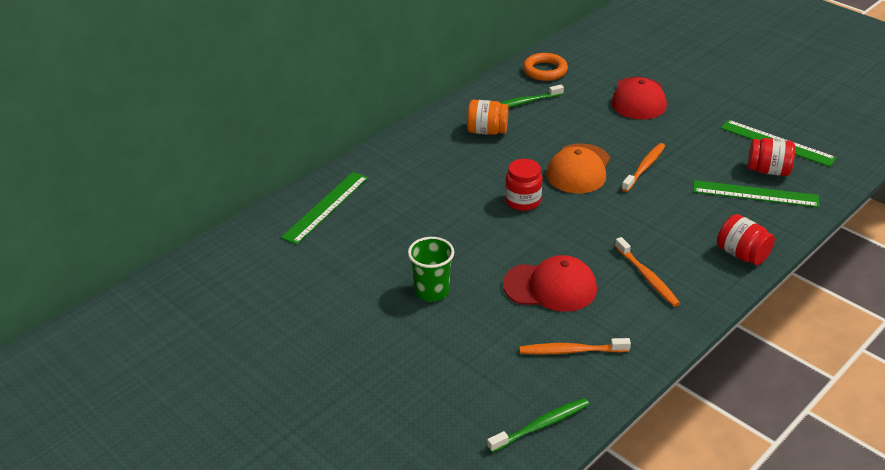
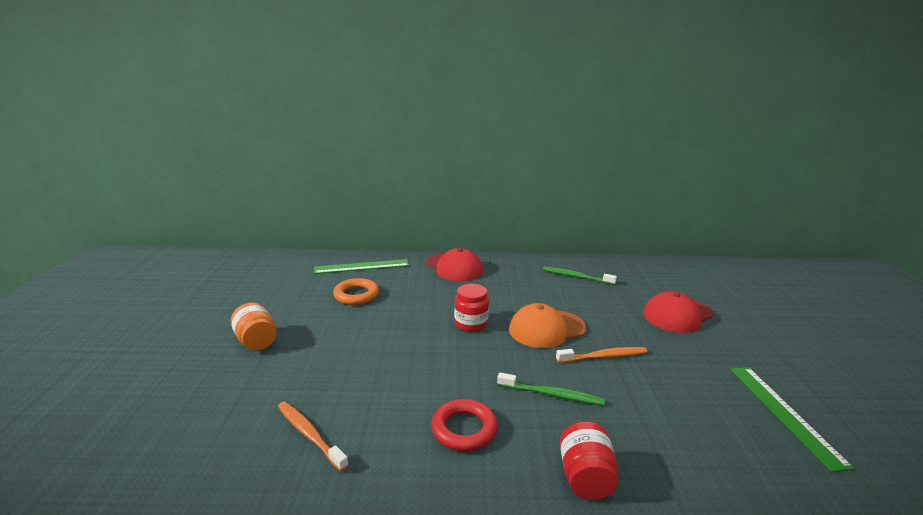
camera: 45 degrees right, 15 degrees down
(432, 291) = (318, 335): green cup -> none
(487, 131) = (522, 279): orange jar -> orange jar (256, 341)
(540, 425) = (185, 467): green toothbrush -> green toothbrush (551, 394)
(545, 70) = (625, 268): orange ring -> orange ring (356, 295)
(550, 287) = (384, 383): red cap -> red cap (454, 267)
(647, 277) = (464, 429): orange toothbrush -> red ring
(755, 194) = (687, 438): green ruler -> none
(768, 170) = (735, 429): red jar -> none

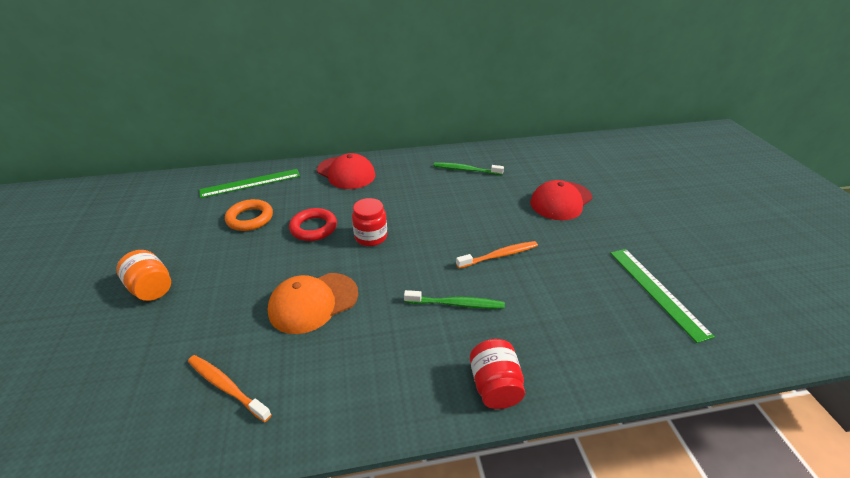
camera: 10 degrees left, 15 degrees up
(464, 429) = (378, 355): red ring -> red ring (313, 228)
(546, 329) = (444, 232): orange cap -> orange cap (313, 302)

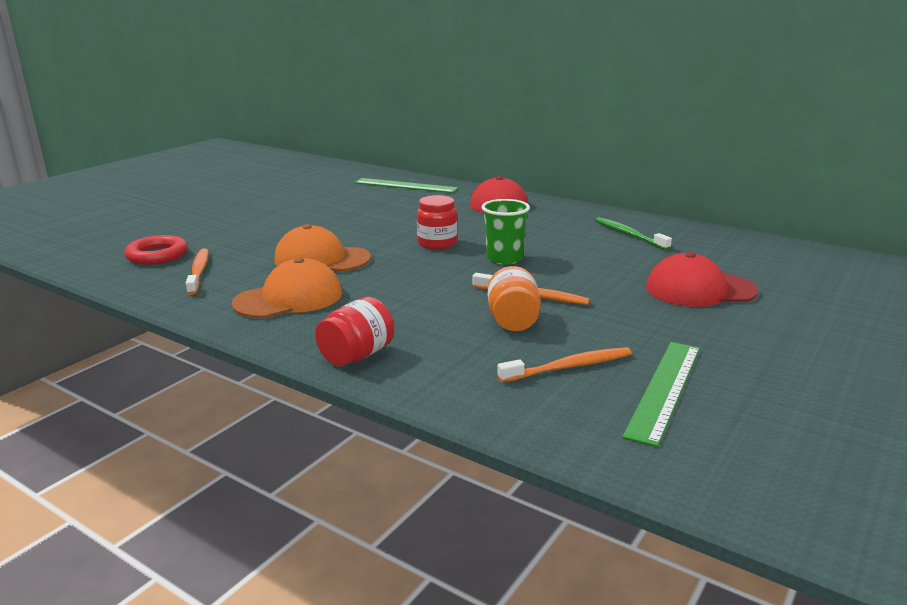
camera: 45 degrees right, 15 degrees down
(152, 288) = (243, 215): orange jar -> orange jar (513, 321)
(250, 218) = (366, 204): orange ring -> none
(313, 228) = (402, 223): red ring -> red ring (157, 255)
(358, 363) = (289, 298): none -> orange cap
(434, 229) = (504, 258): none -> green cup
(456, 304) = (425, 304): green toothbrush -> none
(602, 306) = (568, 367): none -> orange toothbrush

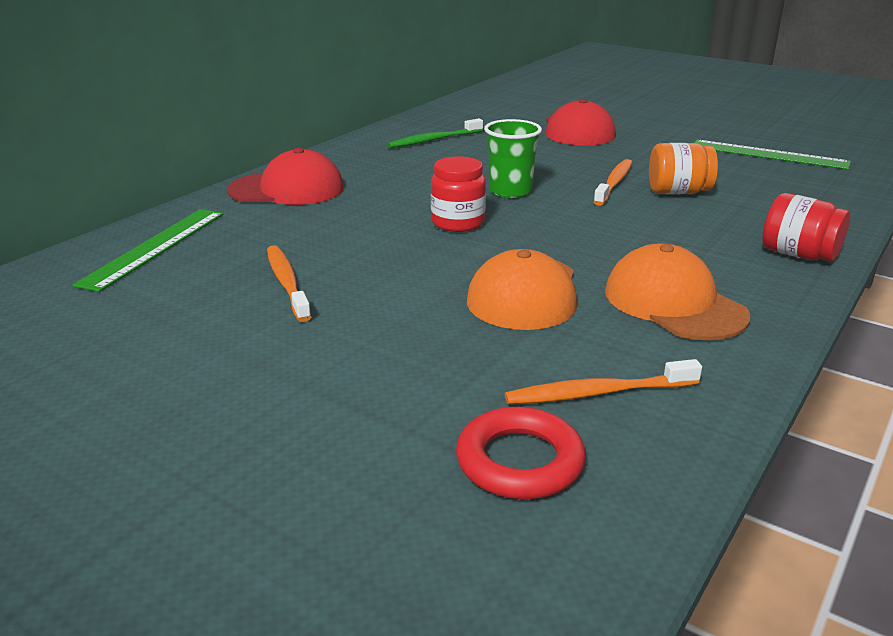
camera: 90 degrees left, 5 degrees up
(568, 367) = (756, 177): orange toothbrush -> orange toothbrush (287, 283)

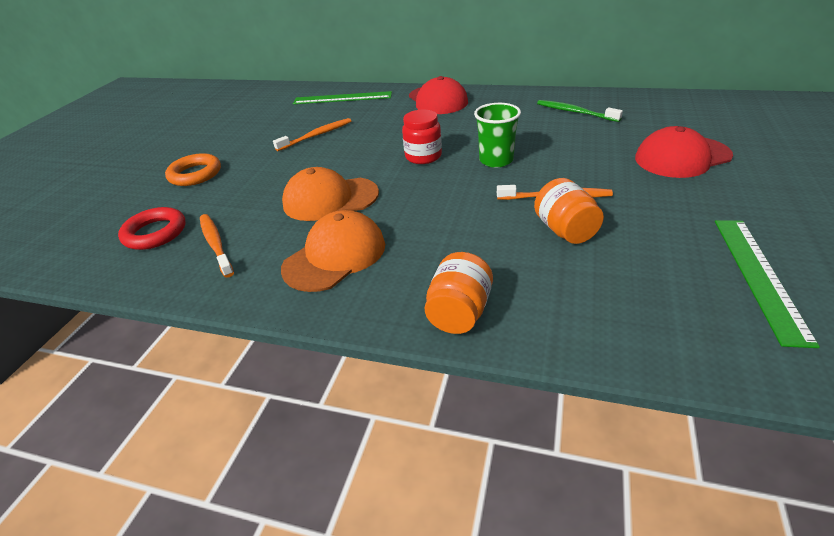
camera: 75 degrees right, 10 degrees up
(304, 414) = (195, 174): none -> orange ring
(798, 254) = (459, 312): red jar -> orange jar

